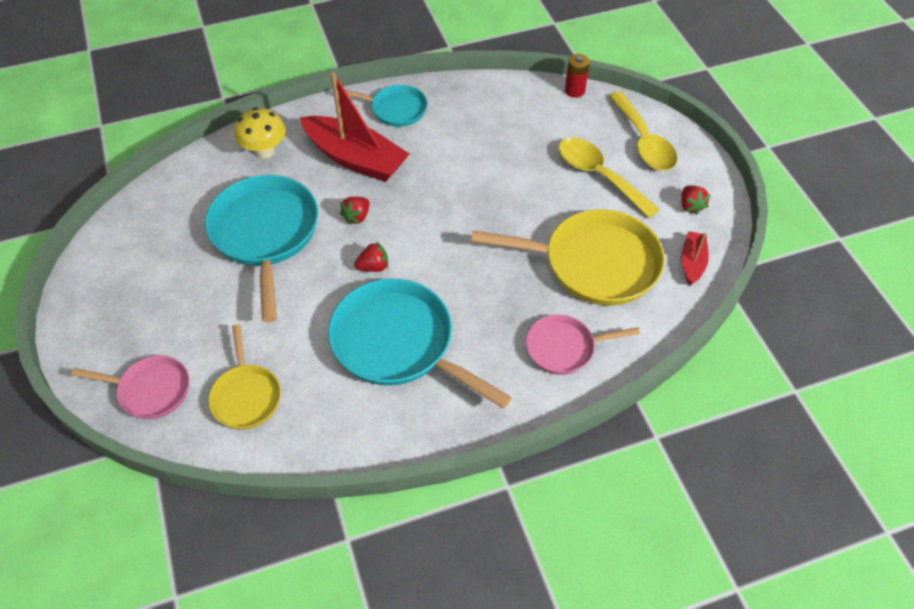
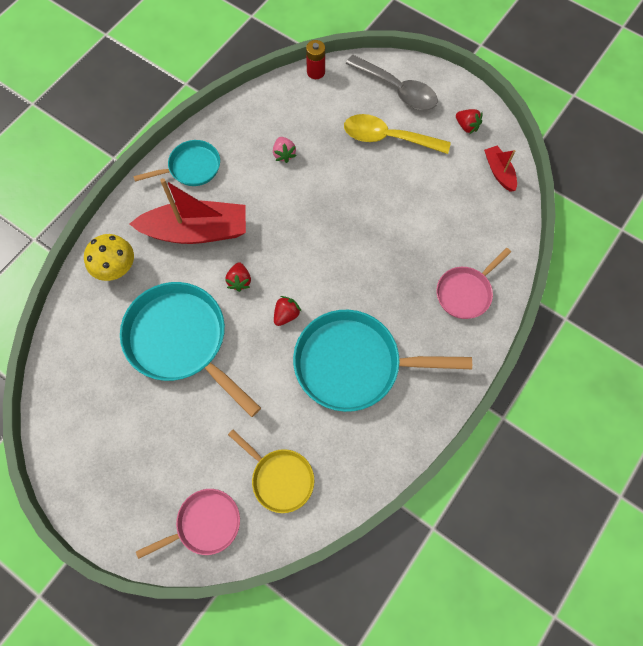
camera: 35 degrees left, 15 degrees up
(487, 140) = (284, 154): none -> pink strawberry
(593, 263) = (436, 213): yellow pan -> none
(643, 142) = (397, 90): yellow spoon -> grey spoon

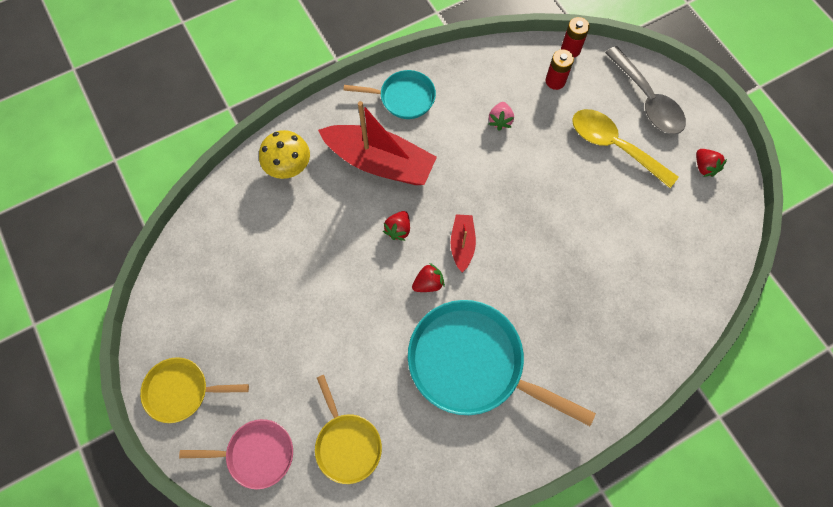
camera: 25 degrees right, 0 degrees up
(111, 502) = (182, 391): none -> yellow pan
(181, 341) = (316, 264): turquoise pan -> none
(315, 103) = (555, 81): none -> red battery
(466, 292) = (622, 341): pink pan -> none
(499, 172) = (717, 229): red boat -> red boat (462, 244)

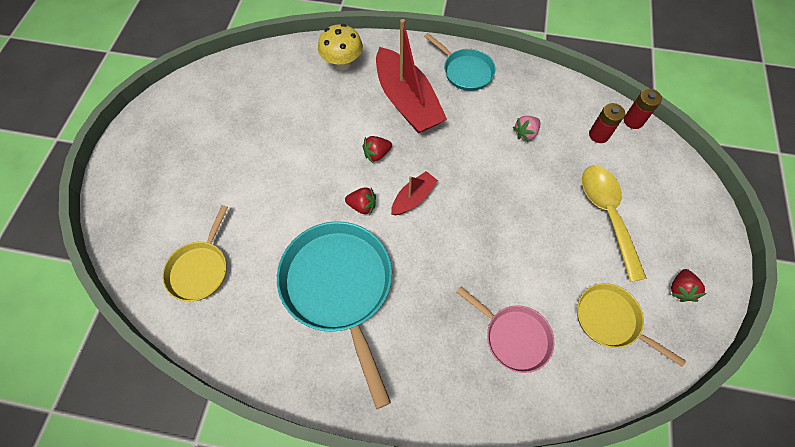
camera: 40 degrees right, 5 degrees down
(182, 391) = (141, 150): yellow pan -> yellow pan (611, 320)
(256, 454) = (140, 226): pink pan -> pink pan (513, 336)
(647, 100) = (670, 201): grey spoon -> none

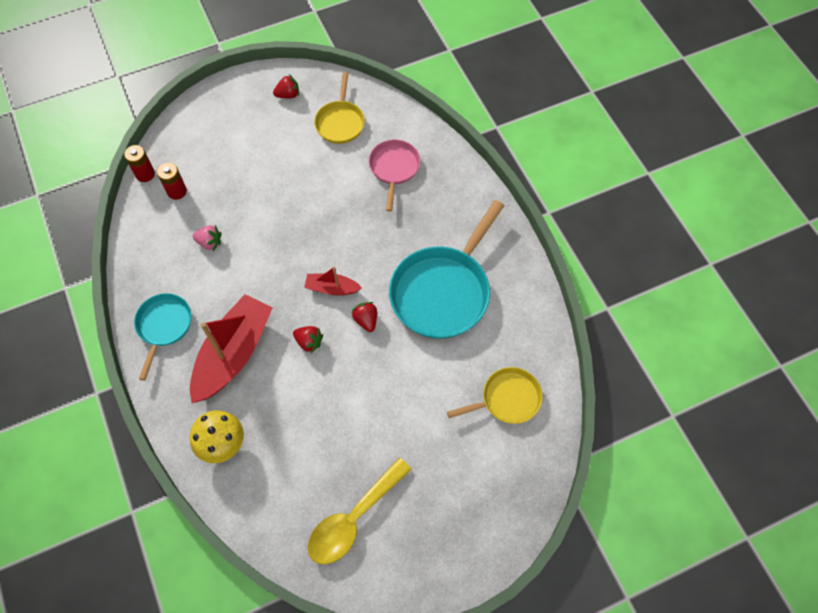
camera: 125 degrees left, 0 degrees up
(607, 215) = (255, 156): yellow spoon -> yellow spoon (353, 519)

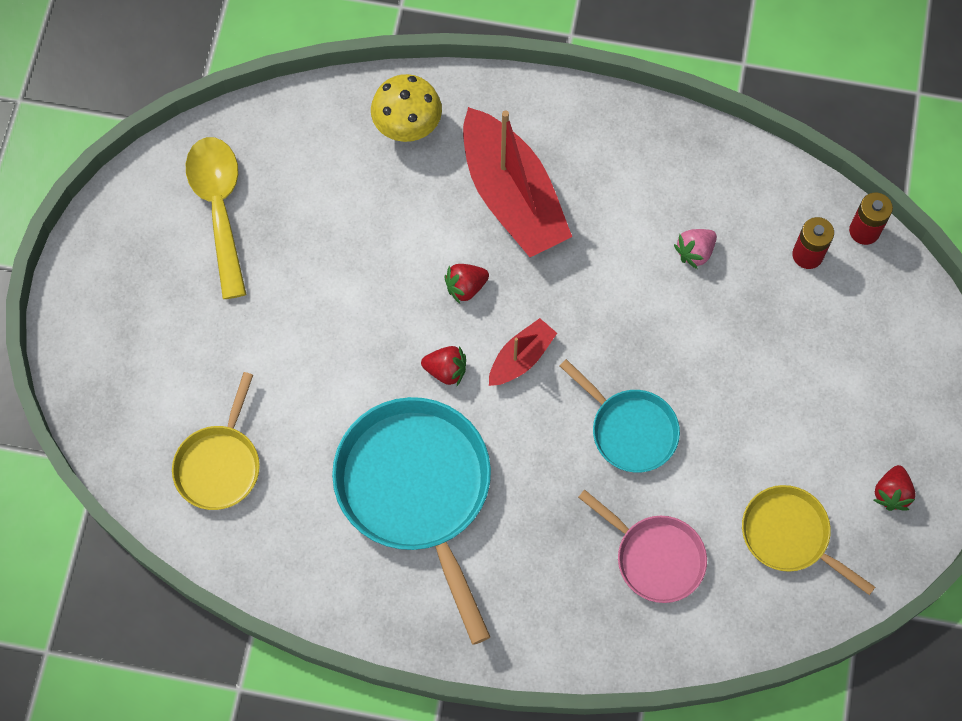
camera: 125 degrees right, 5 degrees up
(163, 326) = (606, 140): turquoise pan -> turquoise pan (629, 429)

